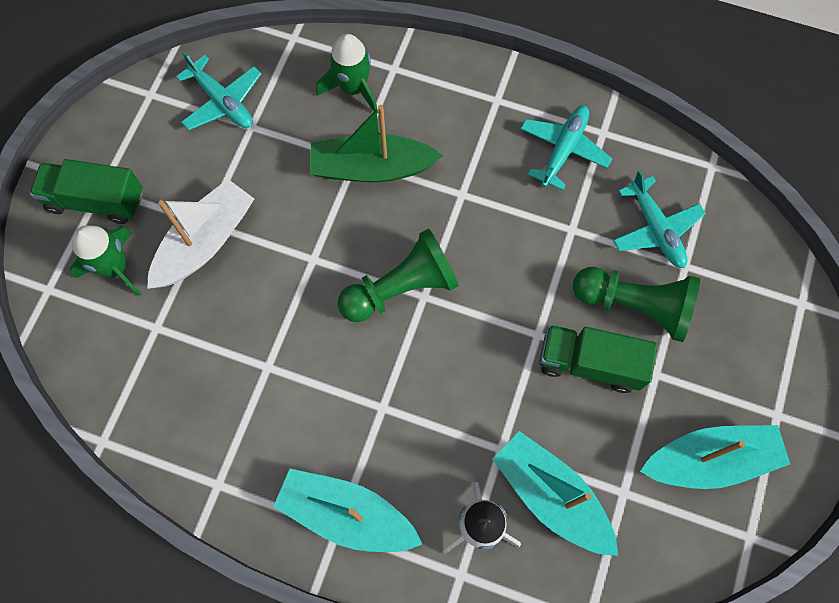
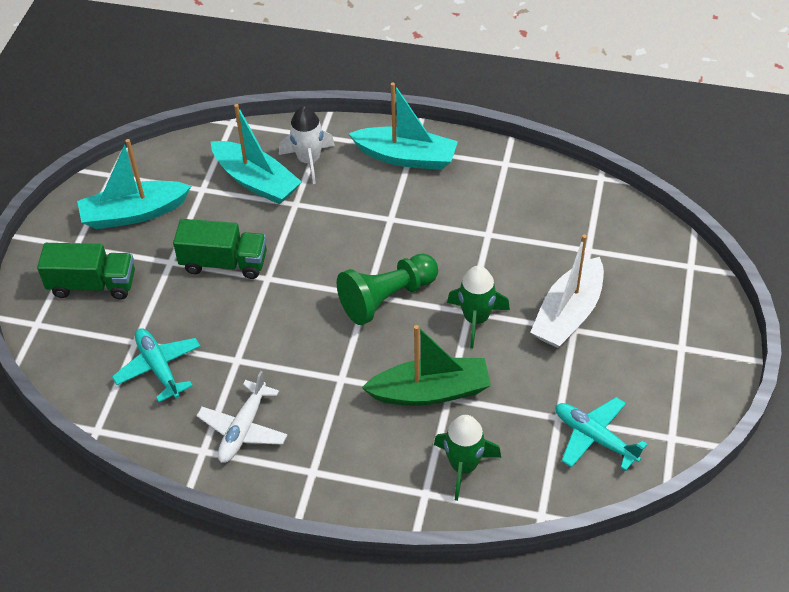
camera: 175 degrees right, 20 degrees down
(96, 201) = (680, 336): green truck -> green truck (93, 284)
(115, 267) = (640, 287): green rocket -> green rocket (476, 319)
(563, 149) = (243, 429): turquoise plane -> white plane
(635, 306) = (183, 306): green pawn -> none

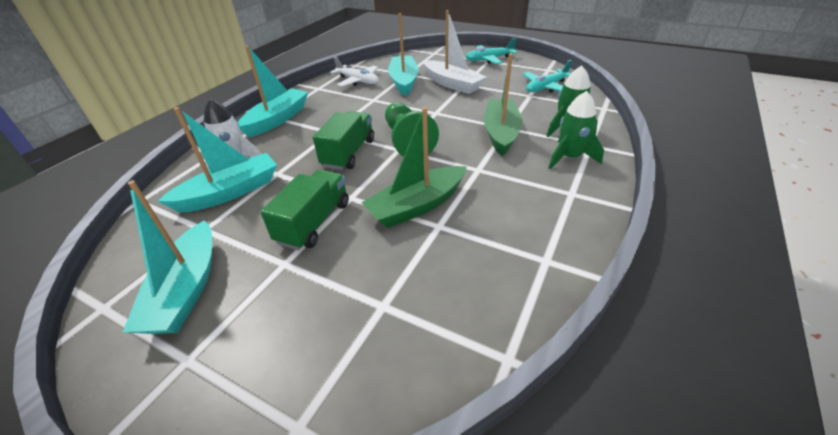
camera: 75 degrees left, 10 degrees down
(93, 284) = (269, 344): green truck -> green truck (349, 153)
(158, 368) = (429, 287): turquoise plane -> turquoise plane (489, 59)
(243, 429) = (523, 229): white plane -> white plane (358, 81)
(263, 336) = (417, 206): none -> green boat
(476, 319) = (443, 111): green rocket -> green rocket (569, 157)
(558, 253) = (404, 81): none -> turquoise boat

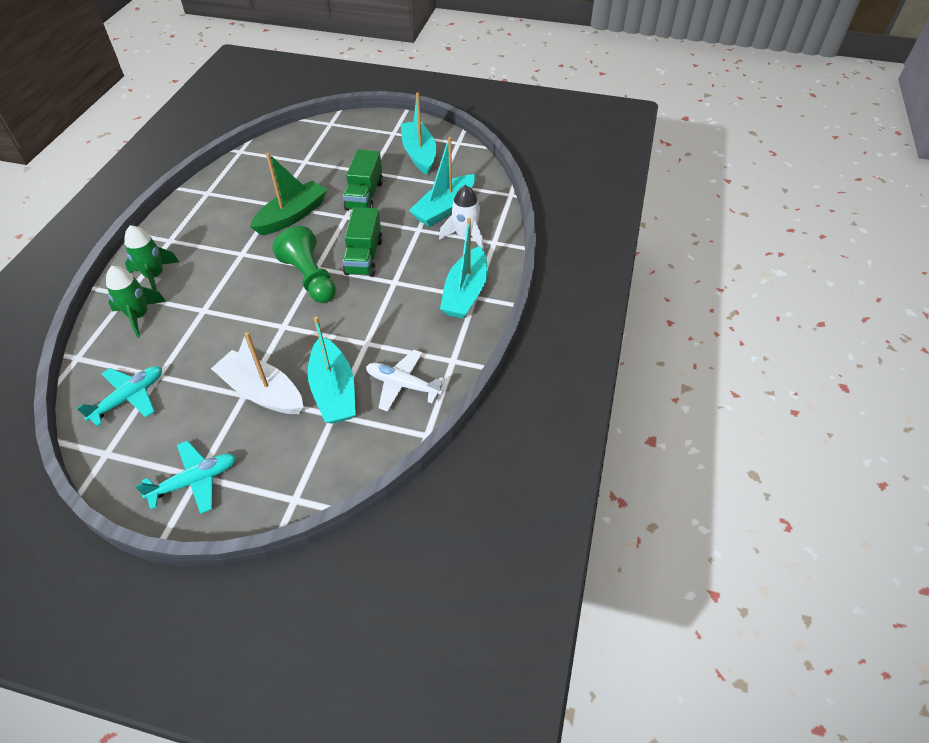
camera: 165 degrees right, 10 degrees up
(500, 133) = (212, 300): green boat -> none

